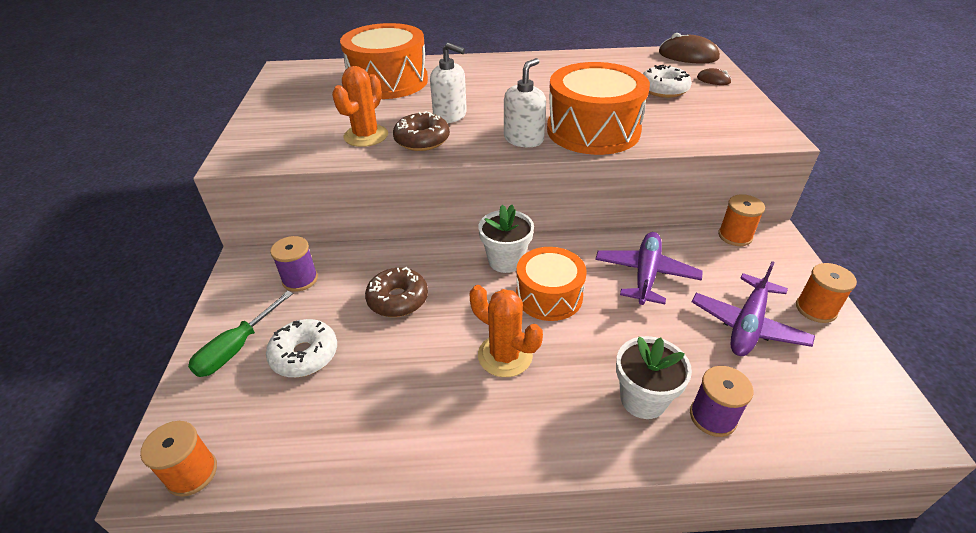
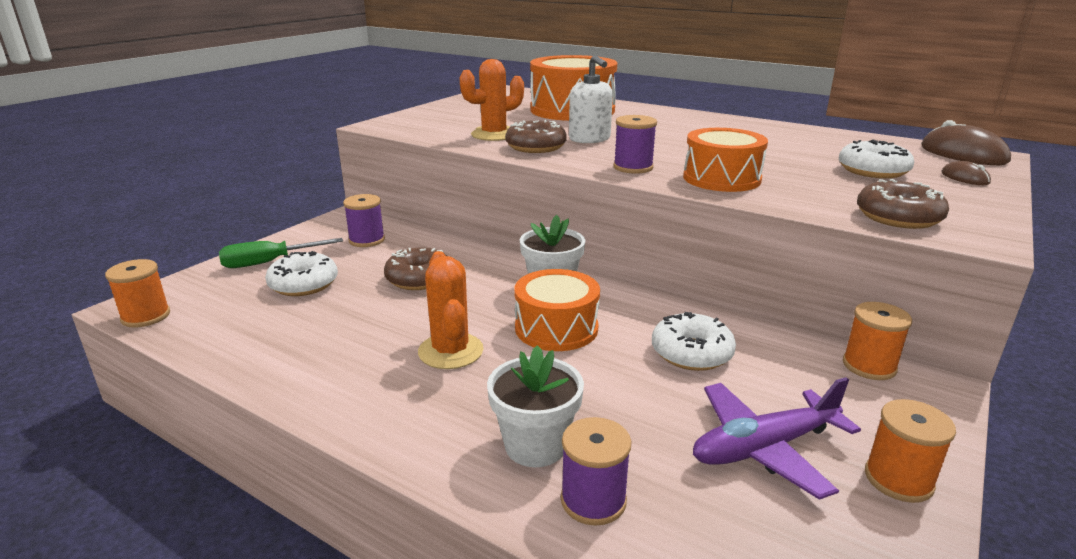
camera: 35 degrees right, 15 degrees down
(523, 139) = (633, 167): white soap dispenser -> purple spool
(593, 130) = (721, 178): orange drum -> orange drum, size x0.65
(645, 274) = (691, 353): purple plane -> white donut
(724, 132) = (898, 217): none -> brown donut

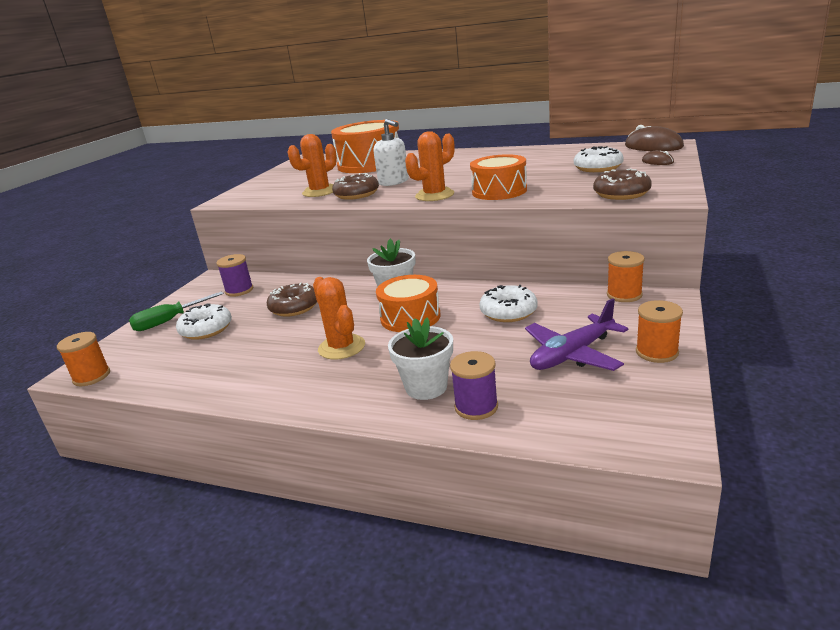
camera: 10 degrees left, 0 degrees up
(633, 167) = (434, 195): purple spool -> orange cactus

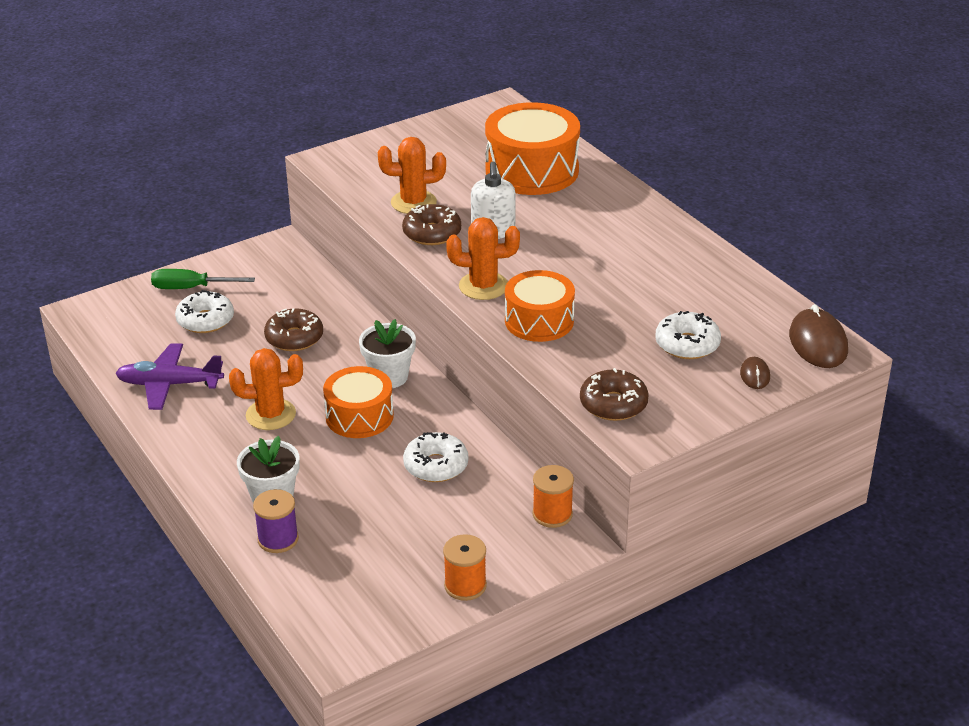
camera: 35 degrees right, 10 degrees up
(92, 376) = (86, 324): orange spool -> none
(239, 290) = (280, 280): purple spool -> none
(341, 347) = (271, 415): orange cactus -> orange cactus turned 75 degrees clockwise
(572, 355) = (407, 543): purple plane -> purple plane (169, 384)

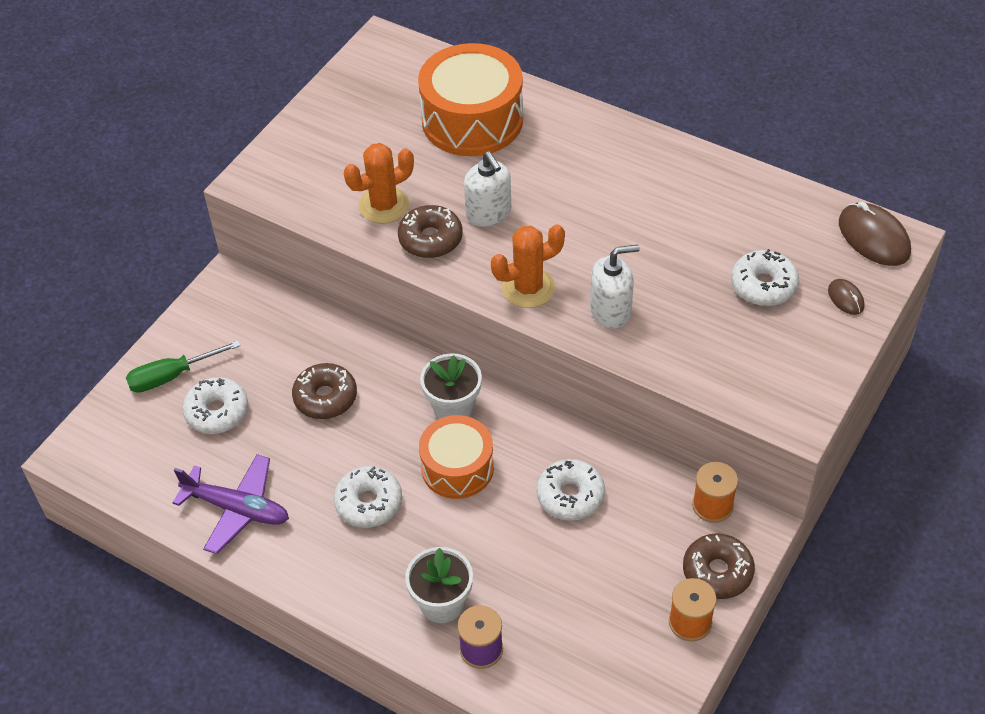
camera: 25 degrees left, 15 degrees up
(169, 384) = (237, 509): purple plane -> purple plane turned 135 degrees counterclockwise
(271, 415) = (369, 503): orange cactus -> white donut
(539, 321) = (611, 311): orange drum -> white soap dispenser
(613, 404) = (747, 385): brown donut -> brown donut (717, 572)

